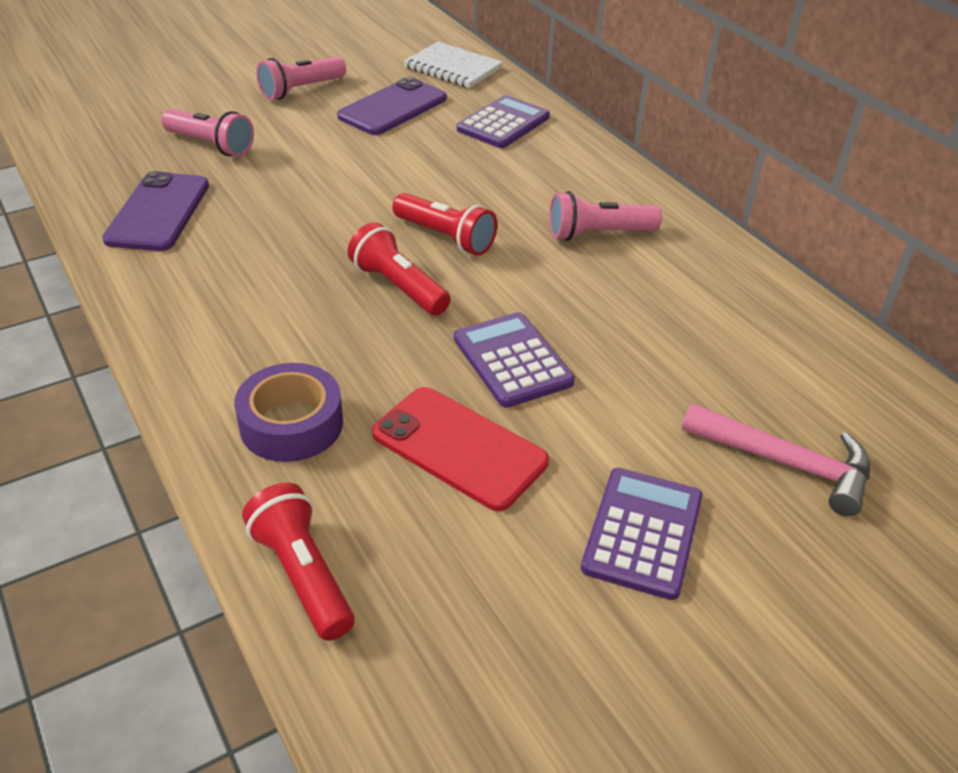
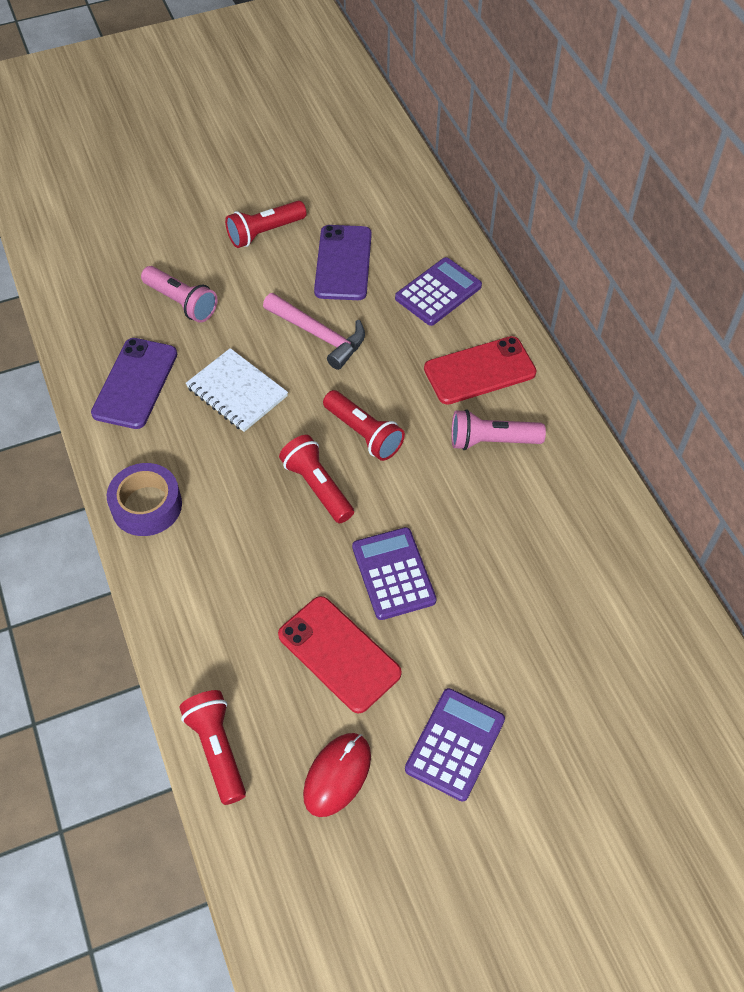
camera: 10 degrees right, 15 degrees up
(291, 424) = (221, 618): purple tape -> purple tape (147, 505)
(301, 90) = (265, 233): pink flashlight -> red flashlight
(393, 107) = (343, 263): purple phone -> purple phone turned 45 degrees counterclockwise
(453, 68) = (406, 209): white notebook -> white notebook (237, 392)
(485, 587) = (337, 775): none -> red mouse
(566, 179) = (479, 371): none -> red phone
(786, 463) = (577, 696): pink hammer -> pink hammer (319, 335)

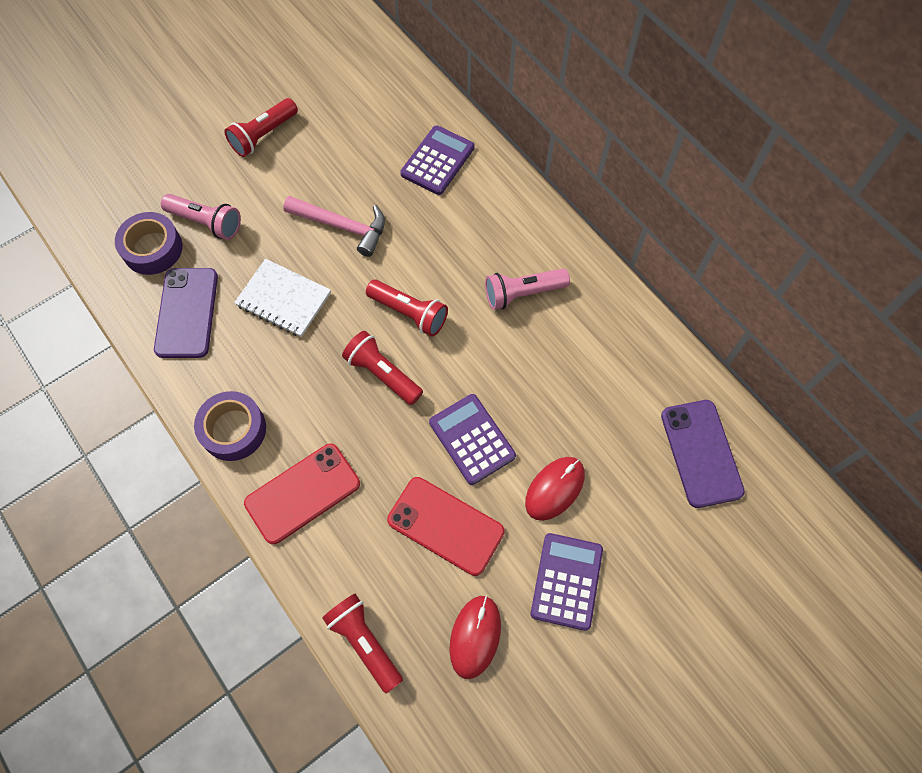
camera: 15 degrees left, 10 degrees up
(120, 316) = (152, 249): none -> purple tape
(343, 263) = (344, 150): purple phone -> purple phone (701, 453)
(469, 645) = (554, 489): none -> red mouse
(479, 371) = (494, 229): red phone -> red phone (302, 493)

